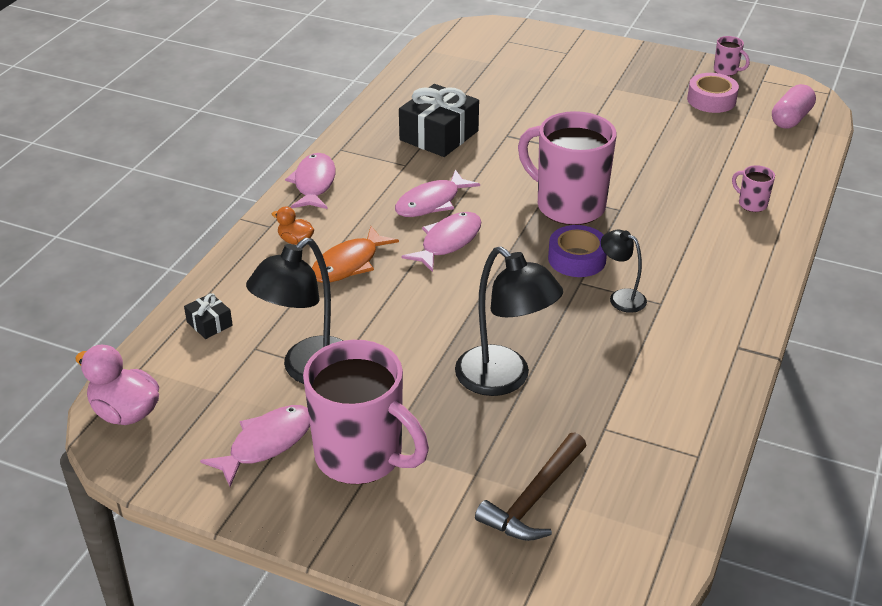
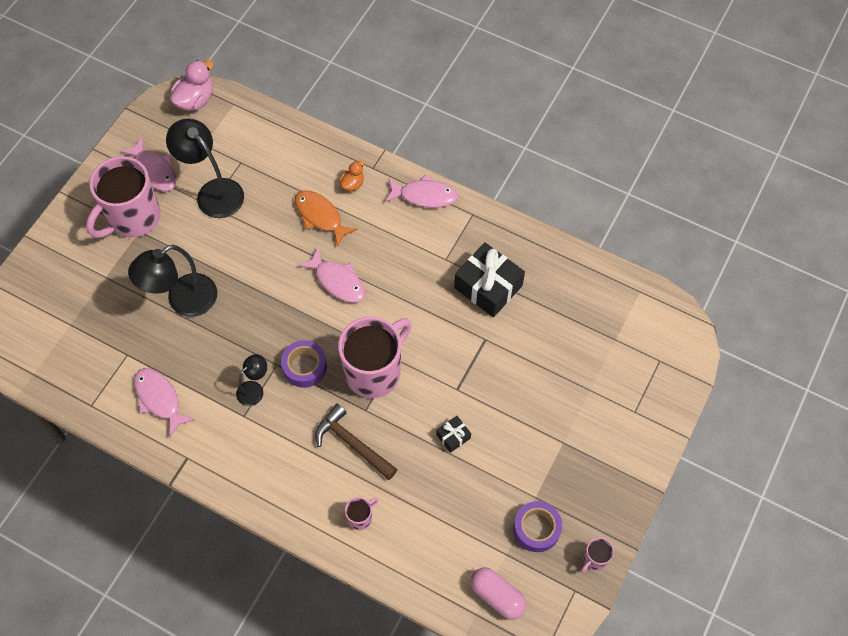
camera: 95 degrees right, 25 degrees up
(209, 324) = (269, 137): black gift -> black gift (453, 436)
(431, 202) = (390, 274): pink fish -> pink fish (159, 399)
(534, 499) = (79, 306): brown hammer -> brown hammer (352, 443)
(711, 100) = (536, 528): pink tape -> purple tape

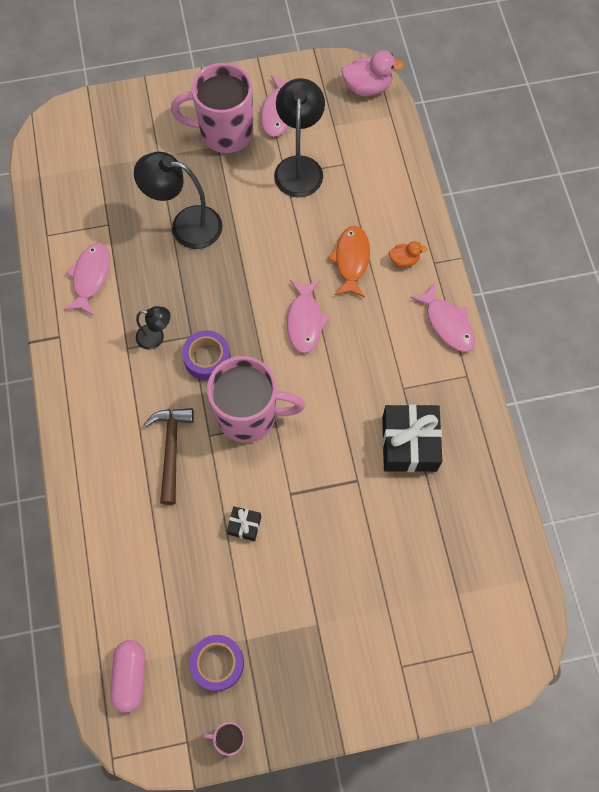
camera: 50 degrees right, 5 degrees up
(360, 517) = (112, 508): pink mug -> none

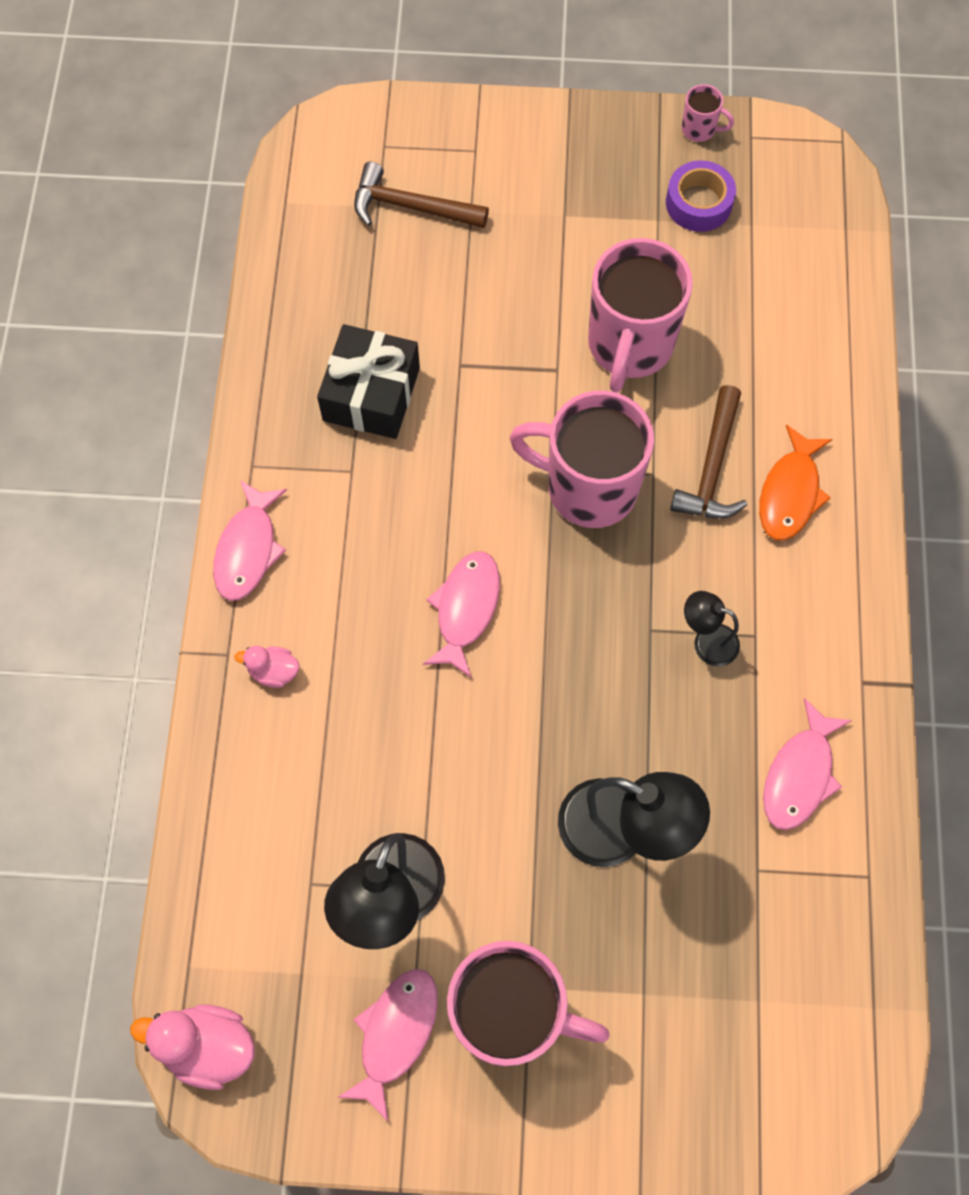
camera: 165 degrees left, 0 degrees up
(130, 676) = (809, 214): pink capsule -> none
(207, 358) = (632, 588): purple tape -> none
(244, 525) = (629, 346): black gift -> pink mug
(351, 260) = (359, 693): orange fish -> orange fish (790, 493)
(404, 260) = (273, 671): orange duck -> pink duck
(433, 600) = (411, 207): none -> brown hammer
(447, 324) = (248, 549): pink fish -> pink fish turned 150 degrees counterclockwise

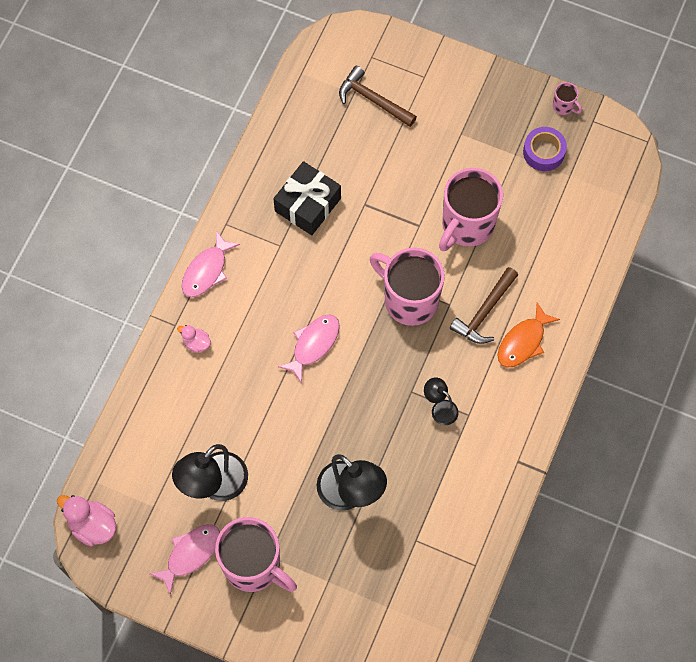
camera: 20 degrees right, 0 degrees up
(799, 775) = (460, 498): pink fish -> none

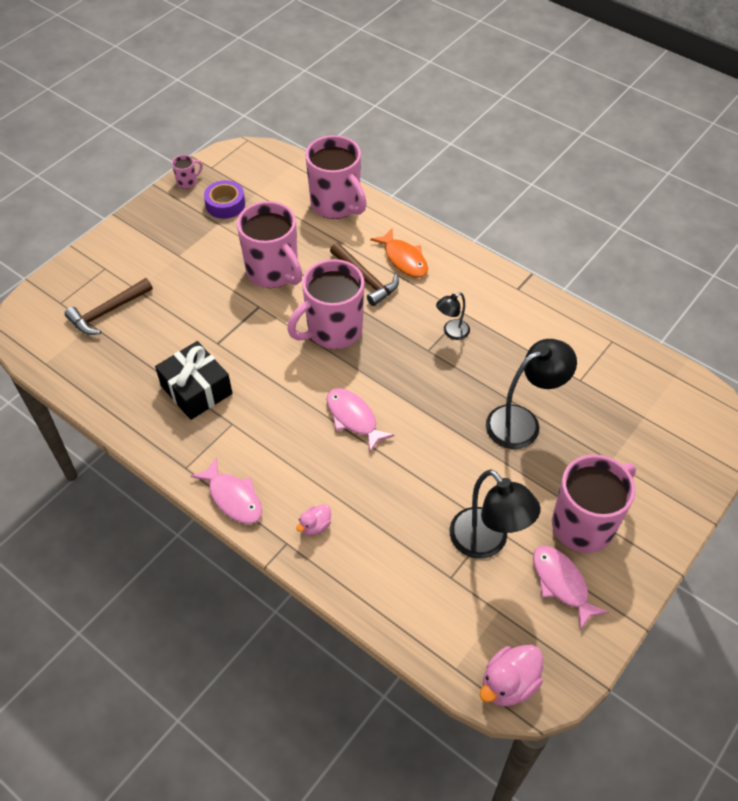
camera: 75 degrees left, 15 degrees down
(579, 257) = (336, 205): none -> pink mug

